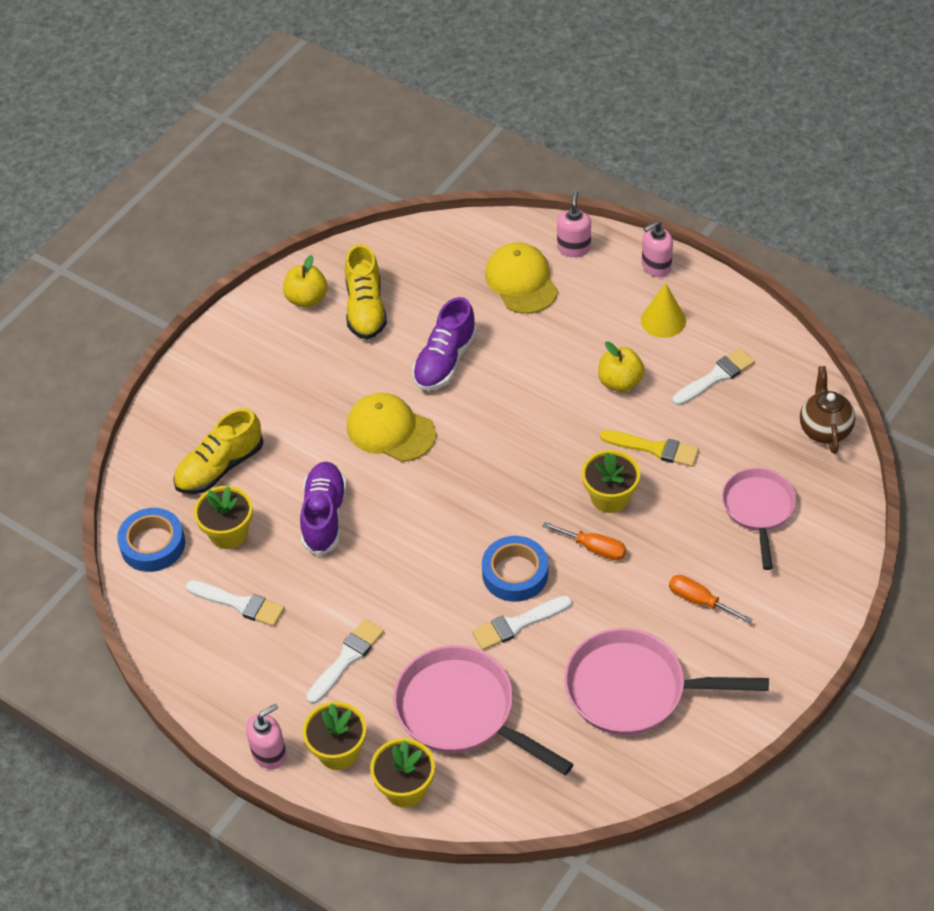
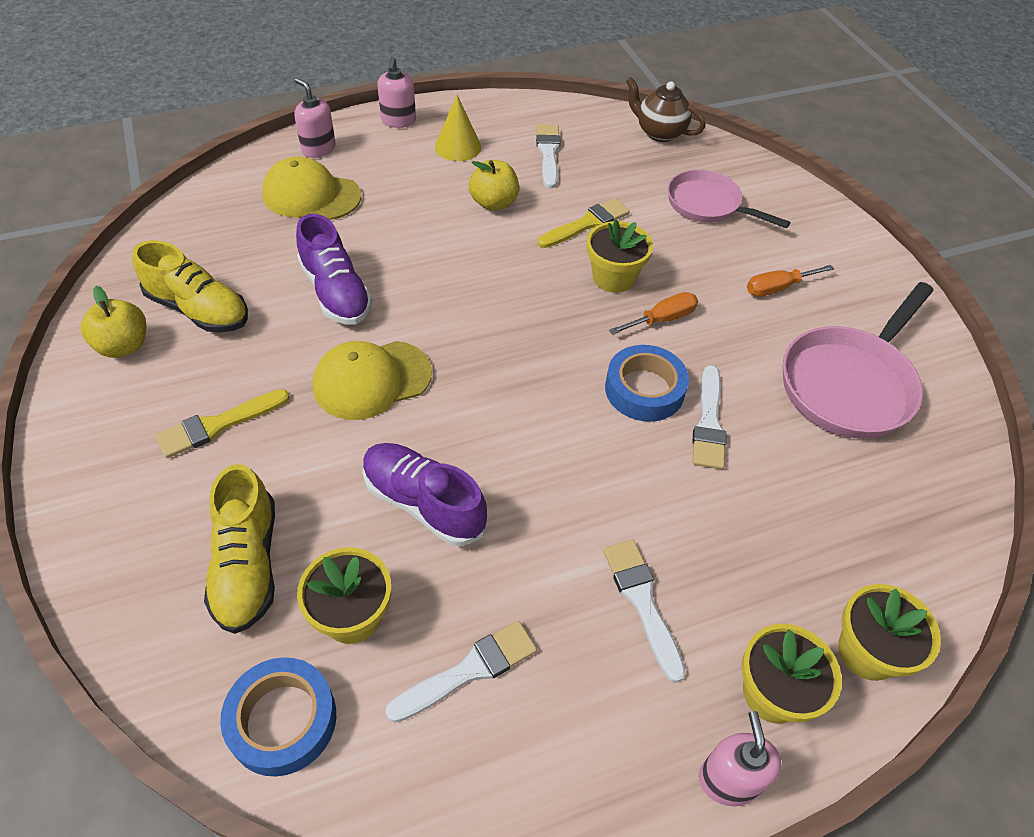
camera: 60 degrees left, 0 degrees up
(292, 385) = (218, 425): none -> yellow brush
(462, 712) = (791, 534): pink pan -> none

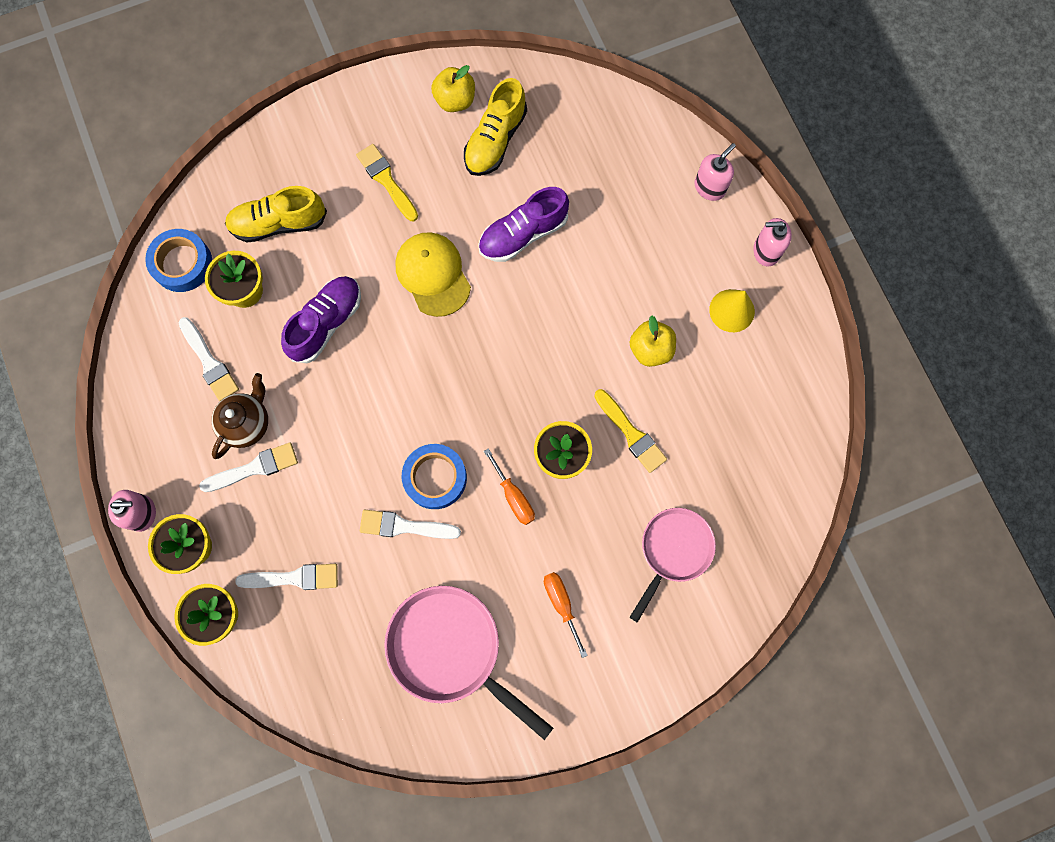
camera: 90 degrees right, 25 degrees up
(311, 195) = (641, 194): yellow cap -> none
(548, 153) = (734, 396): white brush -> white brush (294, 578)
(659, 133) = (788, 509): brown teapot -> brown teapot (247, 423)

